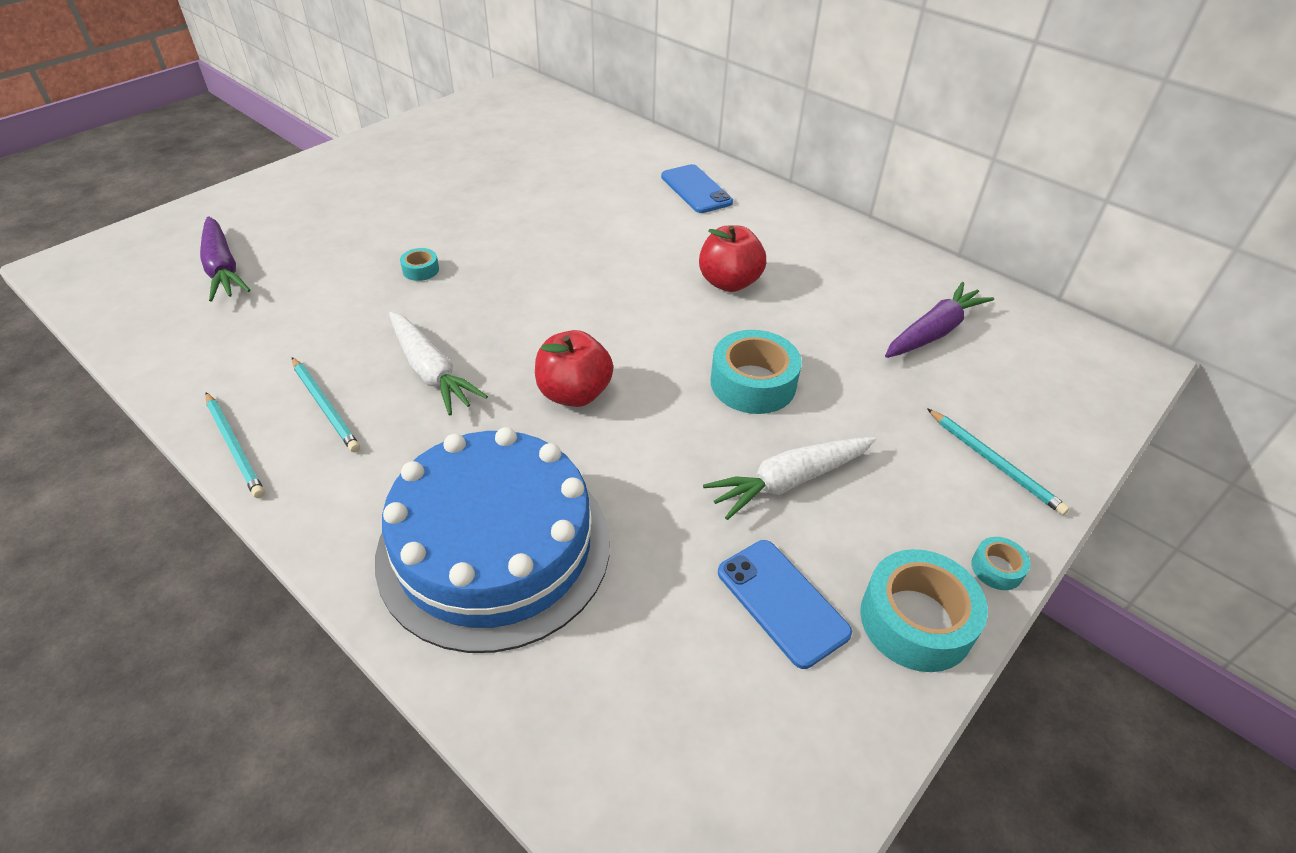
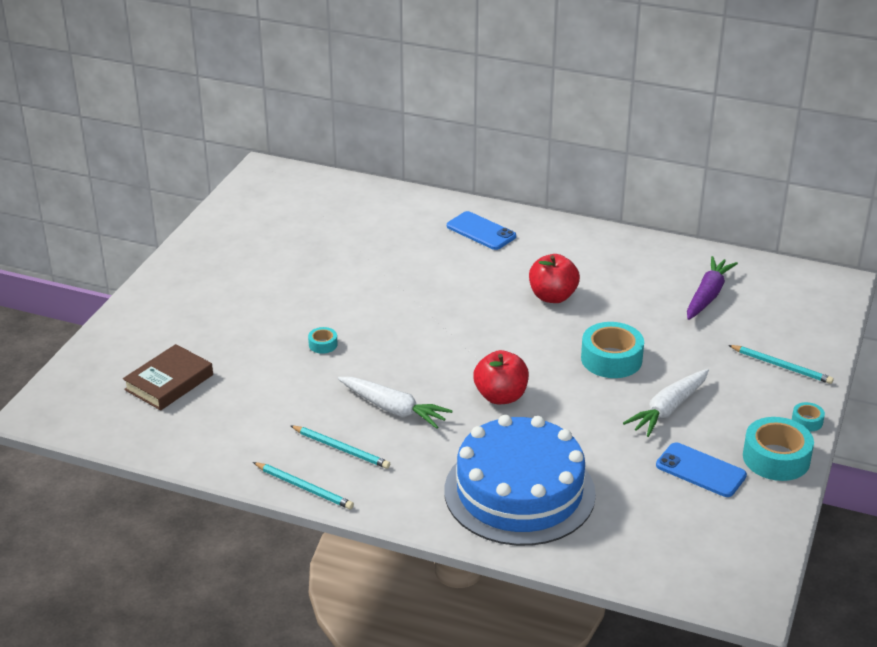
camera: 20 degrees left, 10 degrees down
(223, 268) = (169, 382): purple carrot -> brown book

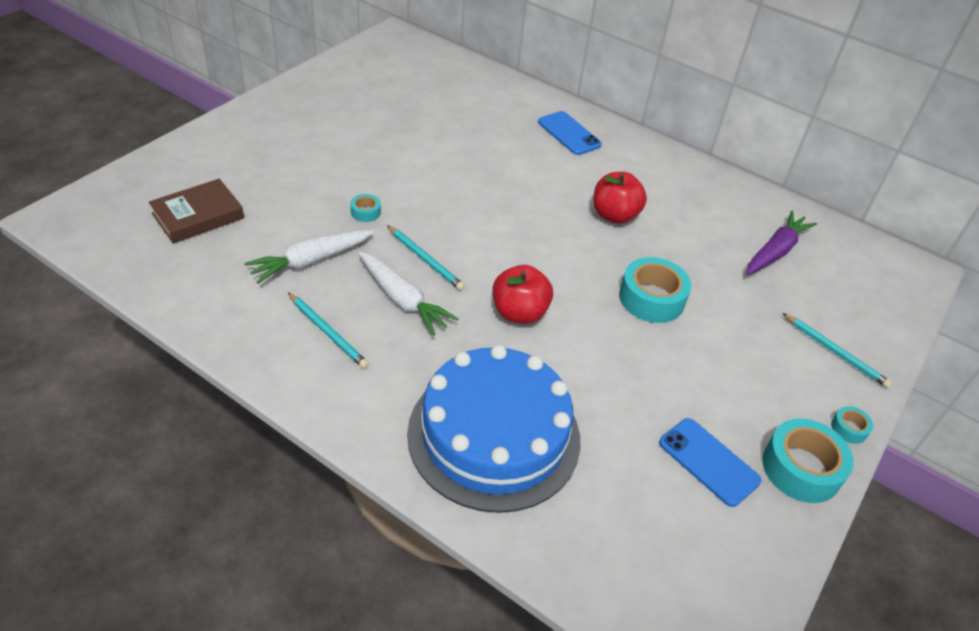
camera: 10 degrees right, 10 degrees up
(304, 487) = (267, 368): turquoise pencil -> turquoise pencil (425, 259)
(668, 409) = (694, 373): white carrot -> white carrot (310, 261)

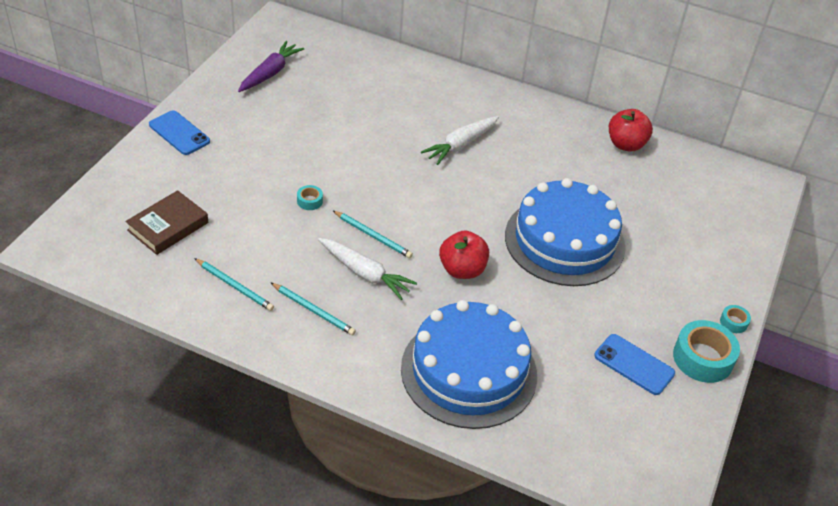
camera: 10 degrees left, 0 degrees up
(310, 261) = (278, 252): white carrot -> white carrot (461, 145)
(569, 133) = (462, 100): blue phone -> blue phone (179, 133)
(614, 215) = (518, 172): red apple -> red apple (626, 144)
(651, 298) = (564, 241): turquoise tape -> blue cake
(775, 251) = (656, 184): purple carrot -> purple carrot (270, 73)
(835, 352) = (715, 263): turquoise pencil -> turquoise pencil (235, 286)

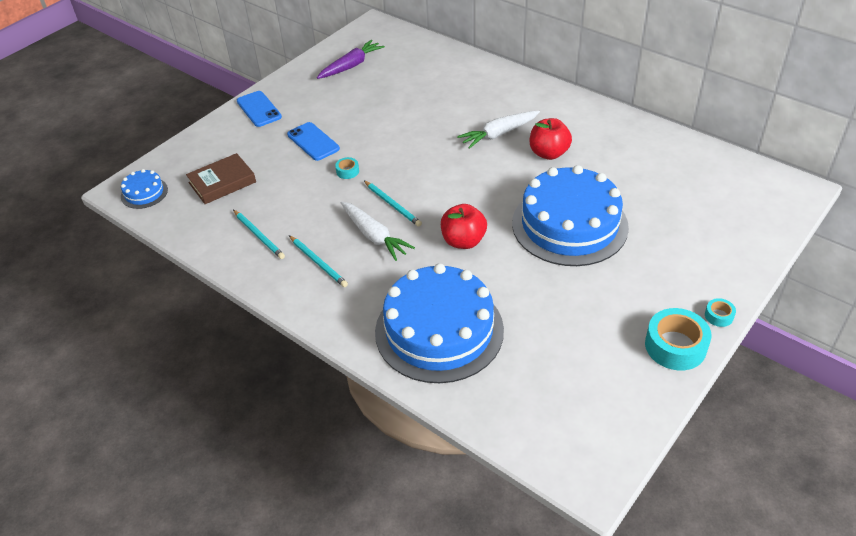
camera: 20 degrees right, 0 degrees up
(76, 247) = (144, 193): none -> blue cake
(626, 144) = (658, 144): red apple -> red apple (548, 153)
(634, 364) = (602, 343): blue phone -> blue phone (313, 142)

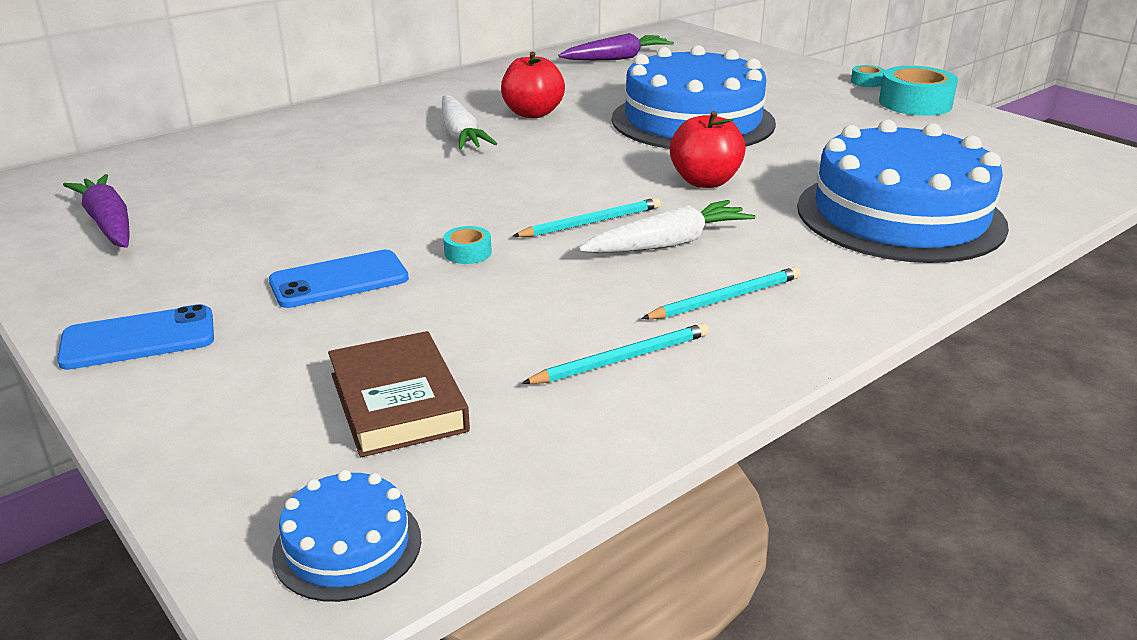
camera: 80 degrees left, 15 degrees down
(692, 170) = (617, 58): none -> purple carrot

